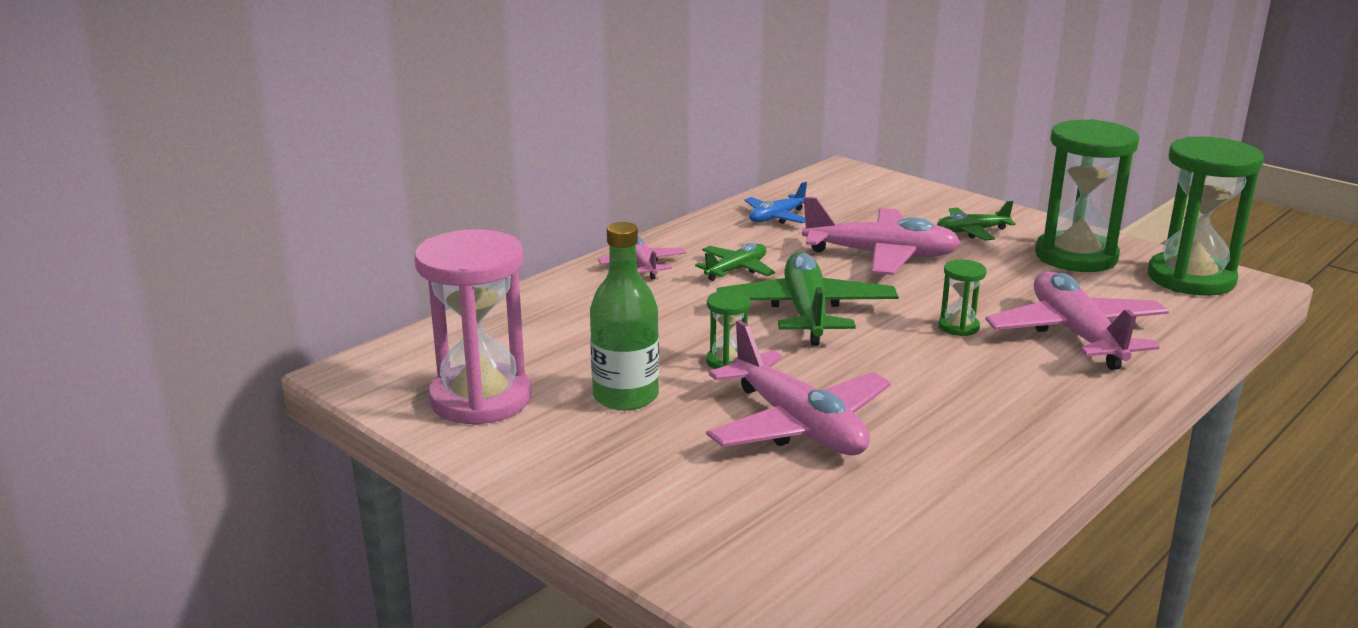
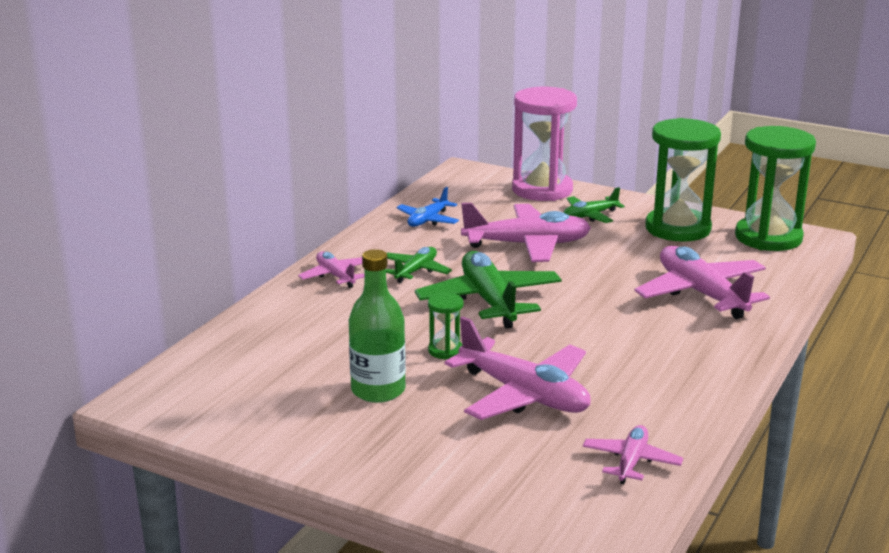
camera: 15 degrees left, 0 degrees up
(480, 399) = (259, 409): pink hourglass -> pink hourglass (542, 190)
(898, 528) = (631, 462): none -> pink plane
(958, 327) = (612, 299): green hourglass -> none

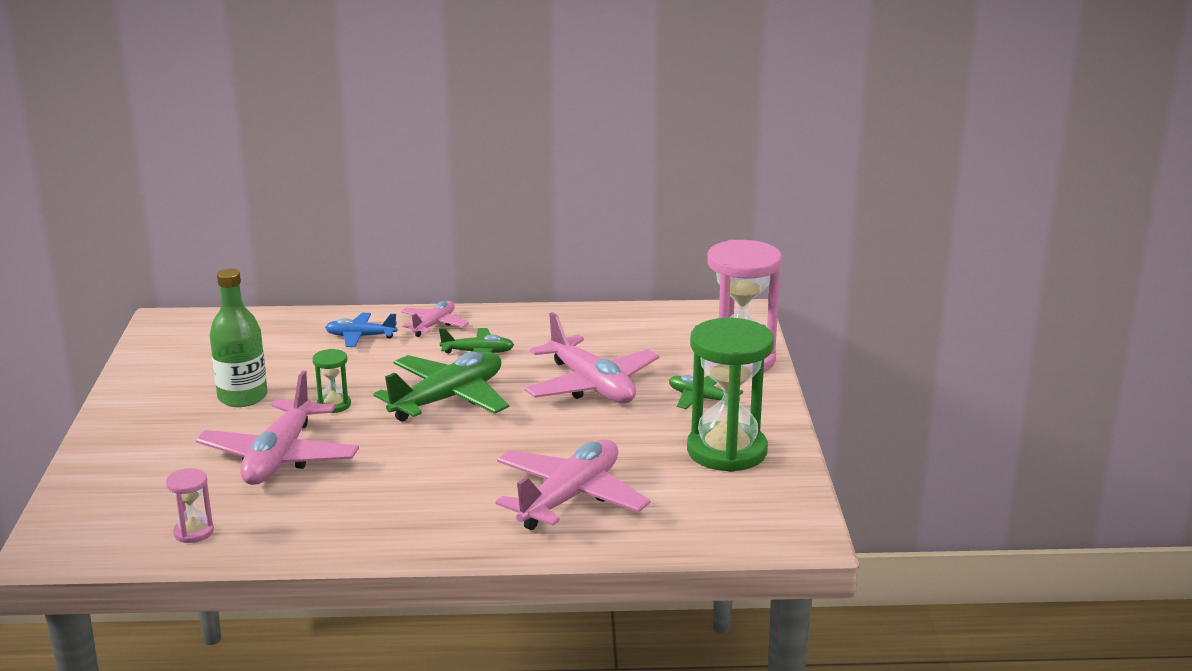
camera: 60 degrees right, 0 degrees up
(428, 220) = (595, 329): blue plane -> blue plane (360, 337)
(631, 462) = (193, 532): pink plane -> pink hourglass
(768, 237) = (767, 508): green hourglass -> none

